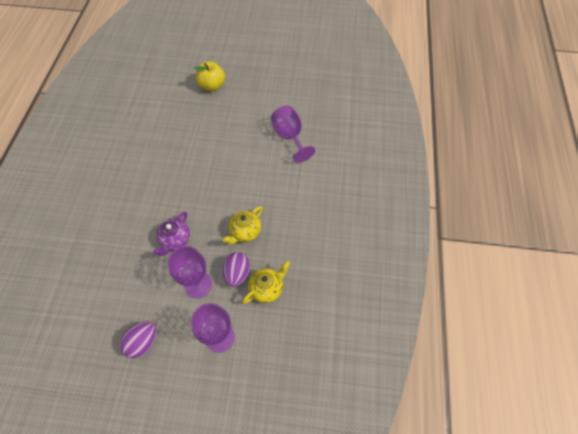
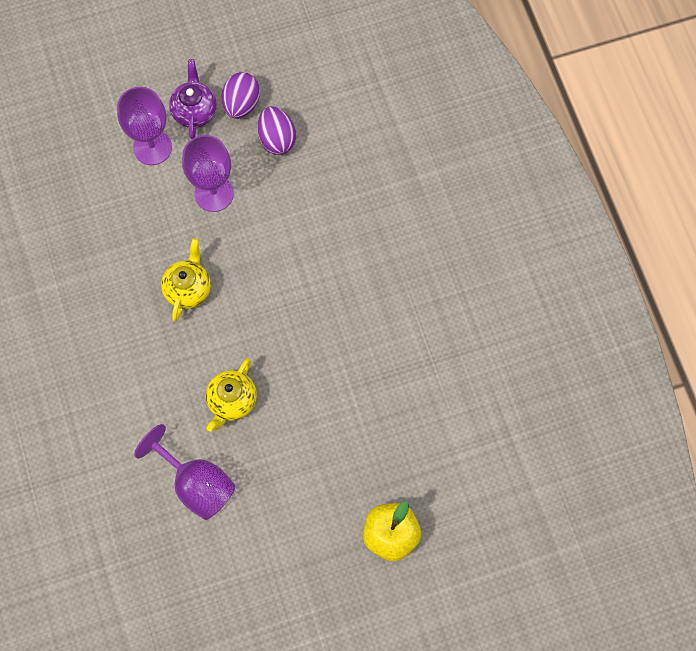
camera: 155 degrees right, 10 degrees up
(175, 240) = (279, 235): purple teapot -> purple teapot (194, 111)
(237, 273) = (169, 229): purple egg -> purple egg (277, 139)
(267, 288) = (121, 227): yellow teapot -> yellow teapot (232, 401)

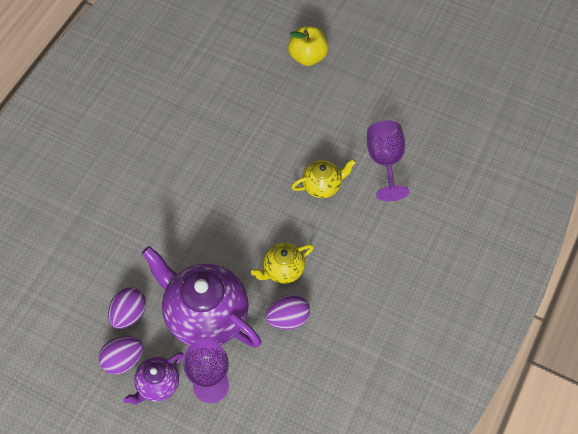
camera: 135 degrees left, 10 degrees down
(142, 252) = (288, 319): none -> purple egg
(214, 193) = (205, 315): purple goblet -> purple teapot

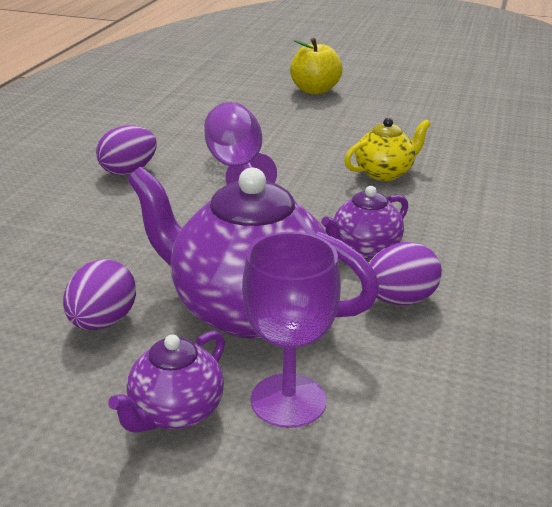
camera: 10 degrees left, 30 degrees down
(123, 360) = (97, 384): purple egg -> purple egg (128, 171)
(283, 270) = (364, 249): yellow teapot -> purple teapot
(385, 161) = (460, 149): purple goblet -> purple goblet (237, 167)

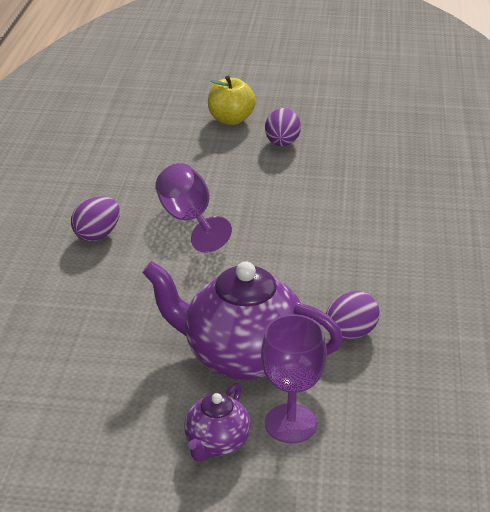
camera: 10 degrees left, 5 degrees up
(102, 322) = (137, 381): purple egg -> purple egg (282, 143)
(364, 249) = (314, 291): purple teapot -> none
(384, 173) = (314, 211): yellow teapot -> none

